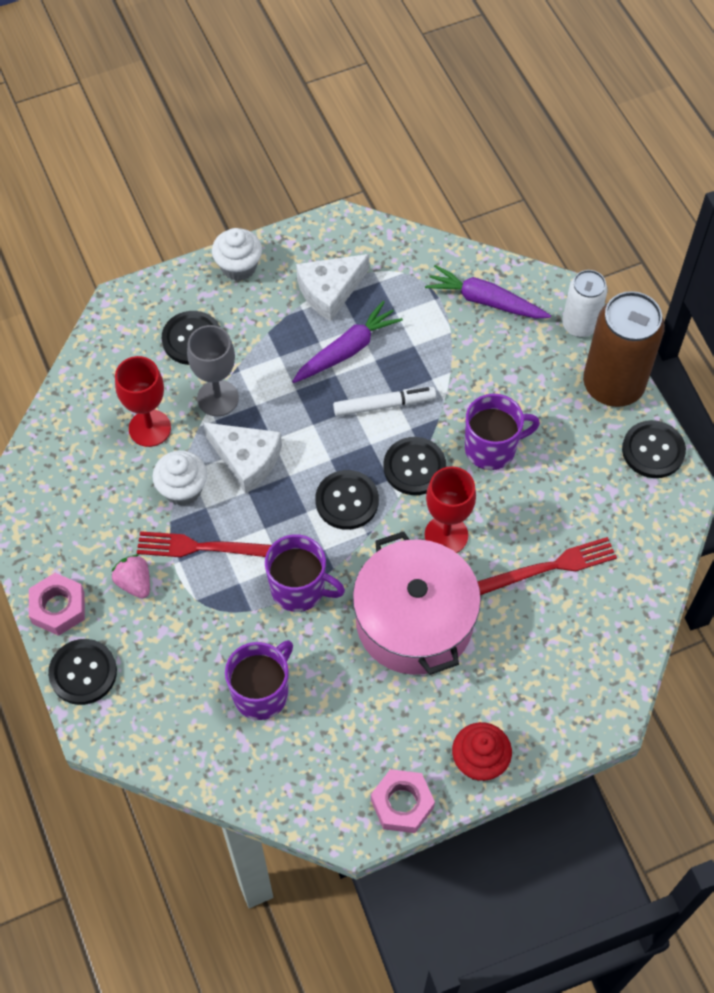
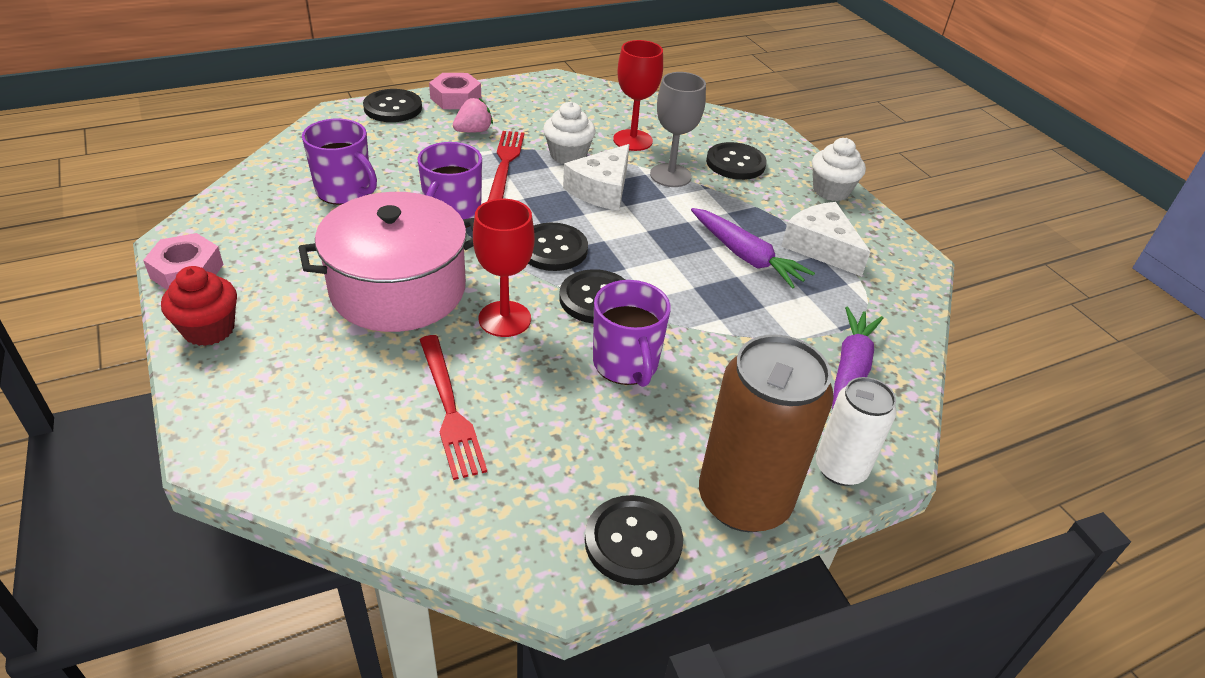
camera: 85 degrees right, 20 degrees down
(384, 405) = (677, 280): white marker -> none

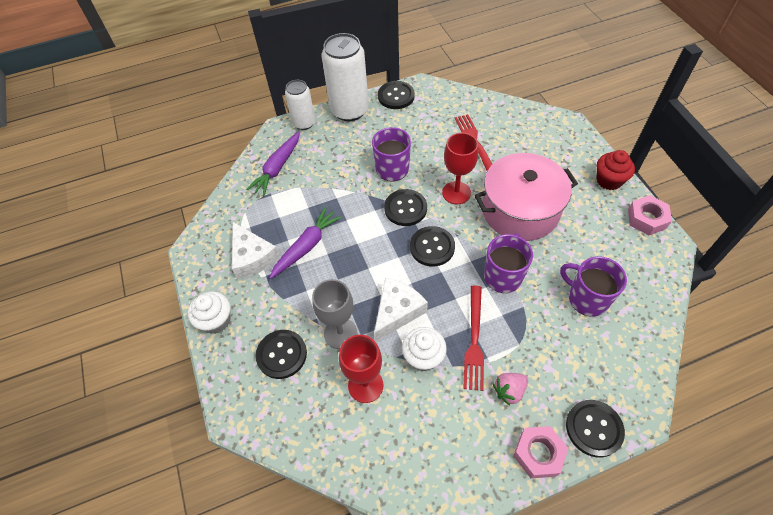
camera: 170 degrees left, 15 degrees up
(743, 500) = (349, 110): brown can -> white can
(746, 256) = (306, 246): purple carrot -> purple carrot turned 75 degrees clockwise

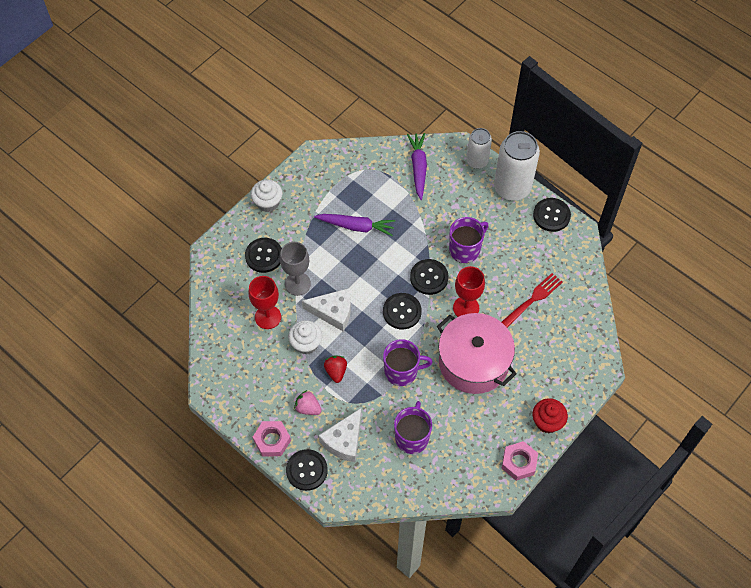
camera: 60 degrees right, 5 degrees up
(252, 257) = (328, 196): white cheese -> white cheese (344, 440)
(277, 168) = (418, 168): purple carrot -> purple carrot turned 90 degrees clockwise
(474, 340) = (336, 371): red fork -> red strawberry

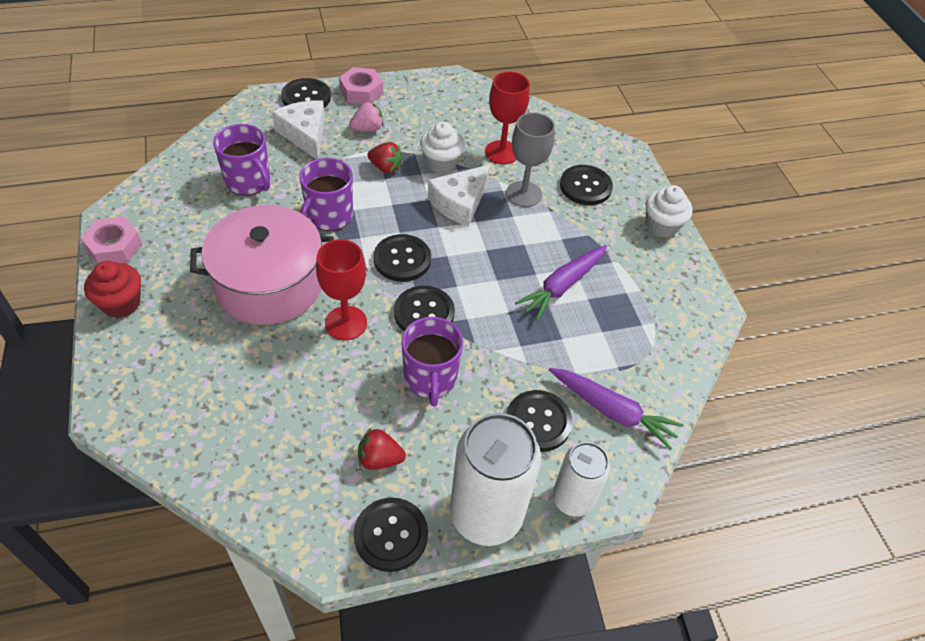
camera: 120 degrees right, 10 degrees down
(450, 193) = (538, 422): none -> black button
(523, 242) = (379, 459): none -> red strawberry
(530, 301) = (283, 400): red fork -> none

